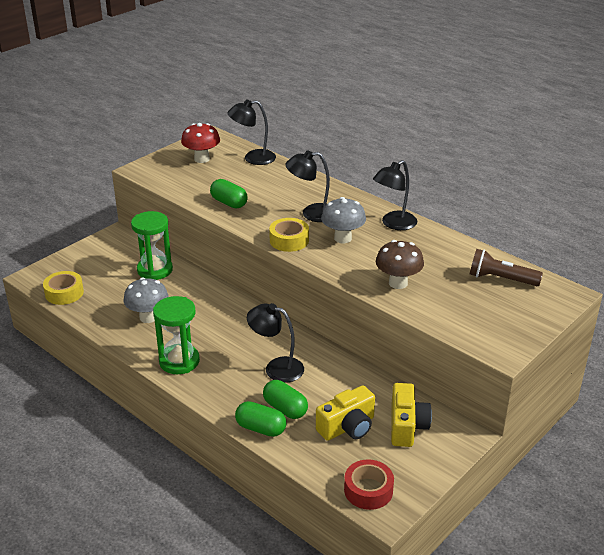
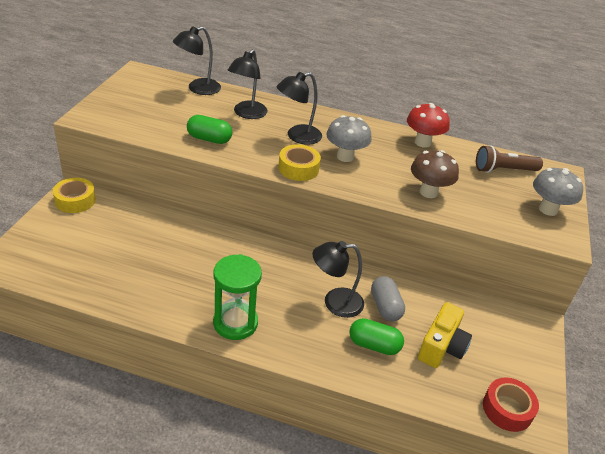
camera: 30 degrees left, 5 degrees up
(64, 293) = (53, 275): yellow tape -> yellow tape (75, 200)
(148, 317) = (168, 280): grey mushroom -> grey mushroom (548, 209)
(155, 270) = (140, 225): green hourglass -> none
(202, 159) = (146, 96): red mushroom -> red mushroom (422, 142)
(261, 428) = (367, 375): green capsule -> none
(320, 383) = (385, 307): none -> grey capsule
(394, 224) = (377, 134): black lamp -> black lamp (247, 114)
(406, 426) = (488, 329): yellow camera -> none

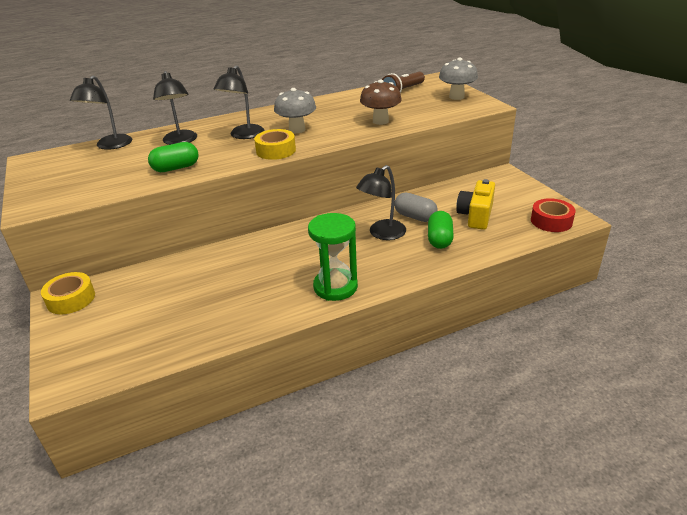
camera: 35 degrees left, 5 degrees down
(374, 345) = (439, 239): green capsule -> green capsule turned 60 degrees counterclockwise
(422, 142) = (333, 100): red mushroom -> none
(441, 347) = (476, 215): yellow camera -> yellow camera turned 150 degrees counterclockwise

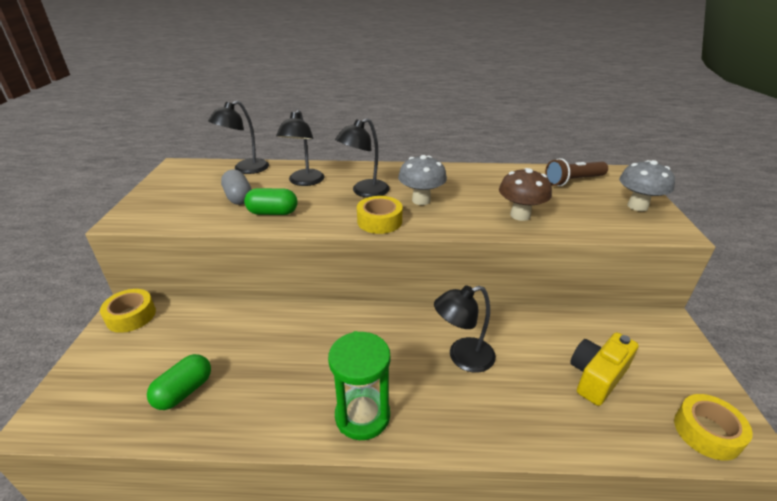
camera: 25 degrees right, 0 degrees up
(415, 217) = (516, 347): grey capsule -> grey capsule (238, 197)
(439, 239) = (528, 396): green capsule -> green capsule (184, 391)
(551, 221) = (707, 432): red tape -> yellow tape

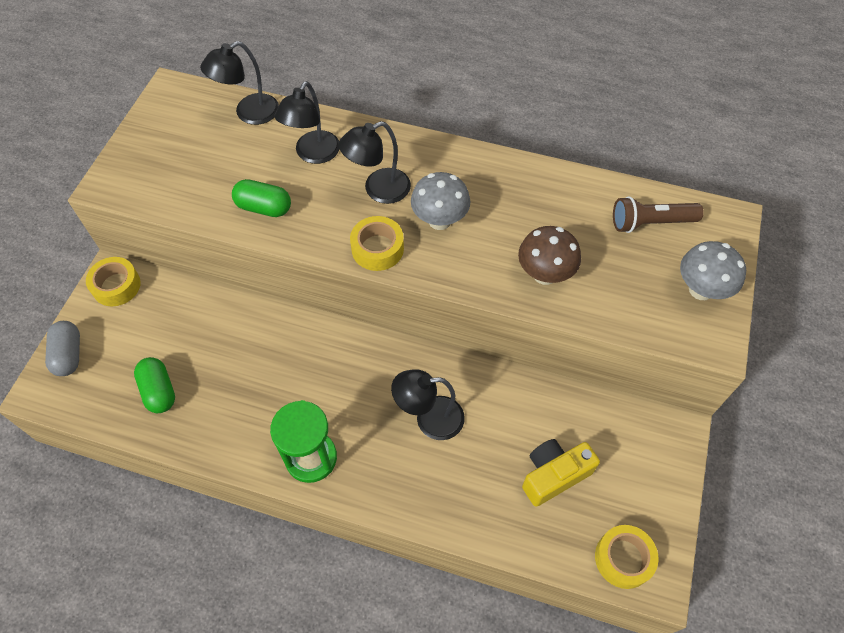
camera: 15 degrees right, 25 degrees up
(184, 391) = (159, 391): green capsule -> green capsule turned 75 degrees counterclockwise
(238, 197) = (231, 170): grey capsule -> grey capsule (69, 355)

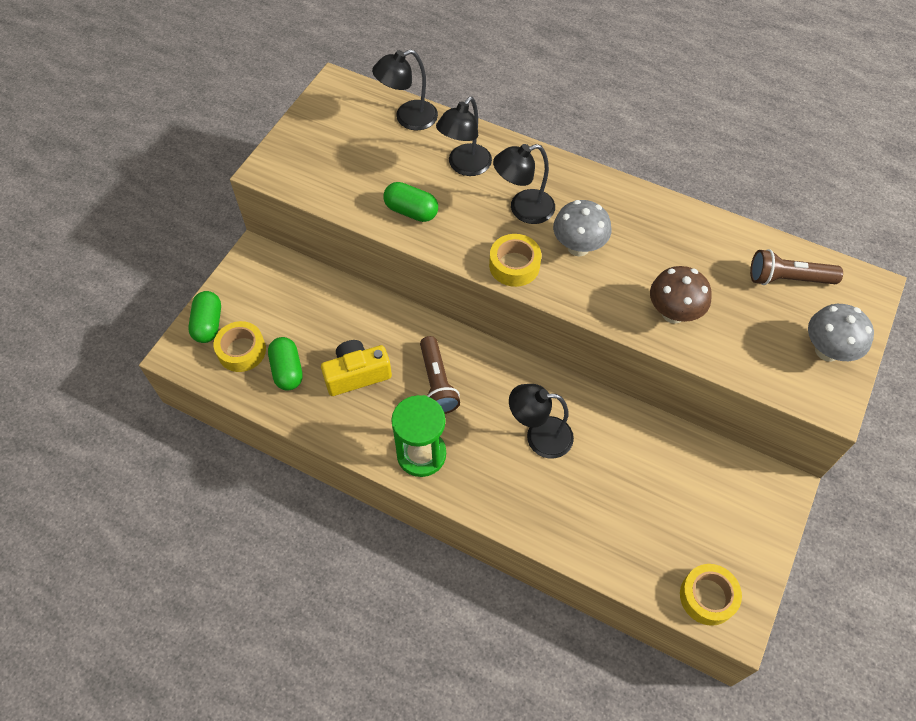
camera: 10 degrees right, 0 degrees up
(69, 355) = (208, 324): grey capsule -> green capsule
(116, 286) = (258, 266): yellow tape -> yellow tape (242, 351)
(317, 379) = (437, 383): none -> brown flashlight
(554, 475) = (652, 508): yellow camera -> yellow camera (357, 375)

